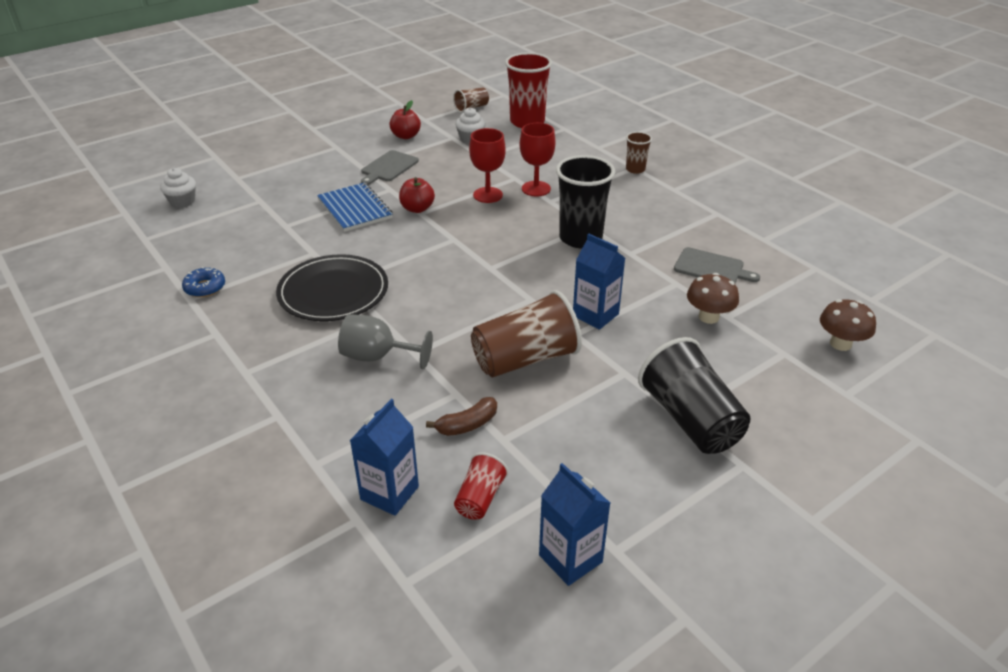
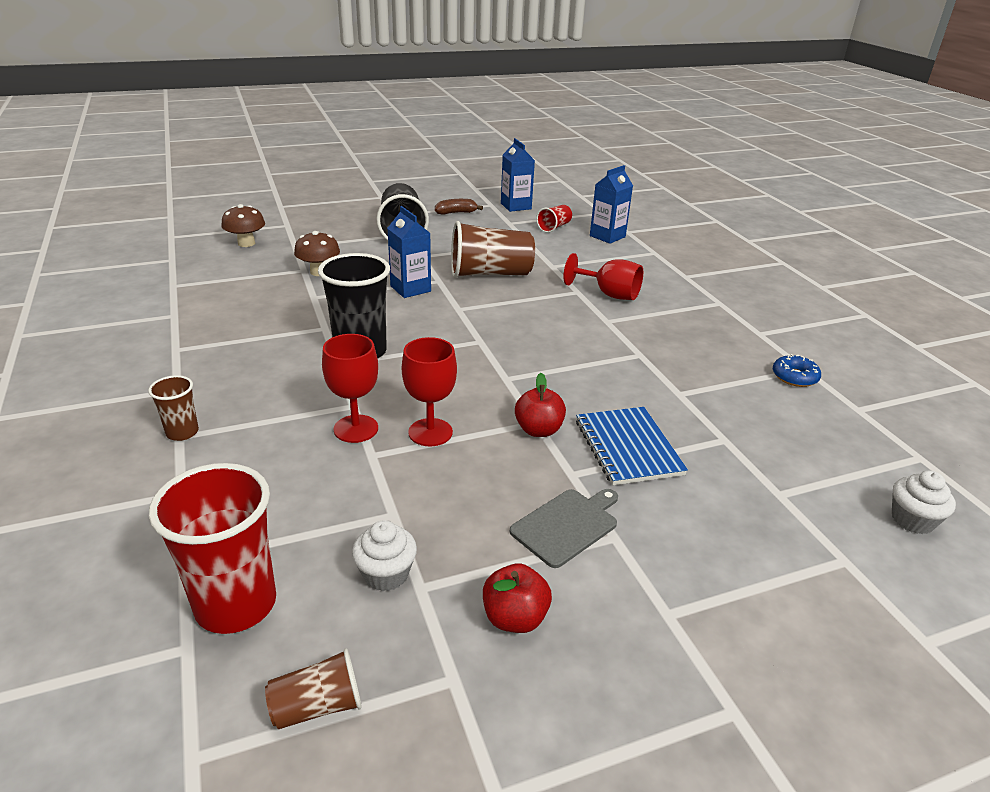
camera: 165 degrees left, 5 degrees down
(333, 292) = (651, 348): black plate -> none
(377, 357) = (609, 294): grey goblet -> red goblet
(467, 425) = (550, 252): brown banana -> brown banana (456, 213)
(711, 268) = (264, 302): grey cutting board -> none

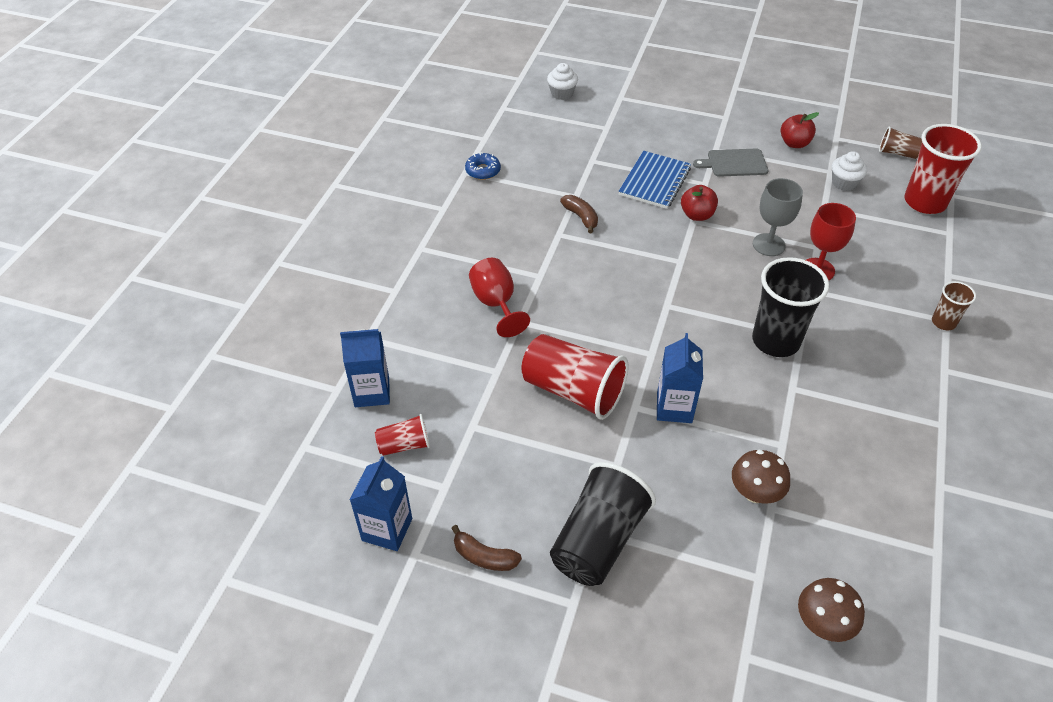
camera: 140 degrees left, 15 degrees up
(430, 432) = (768, 245): red goblet -> grey goblet
(490, 274) = (573, 391): brown cup -> red cup
(644, 376) = (581, 217): none -> brown banana

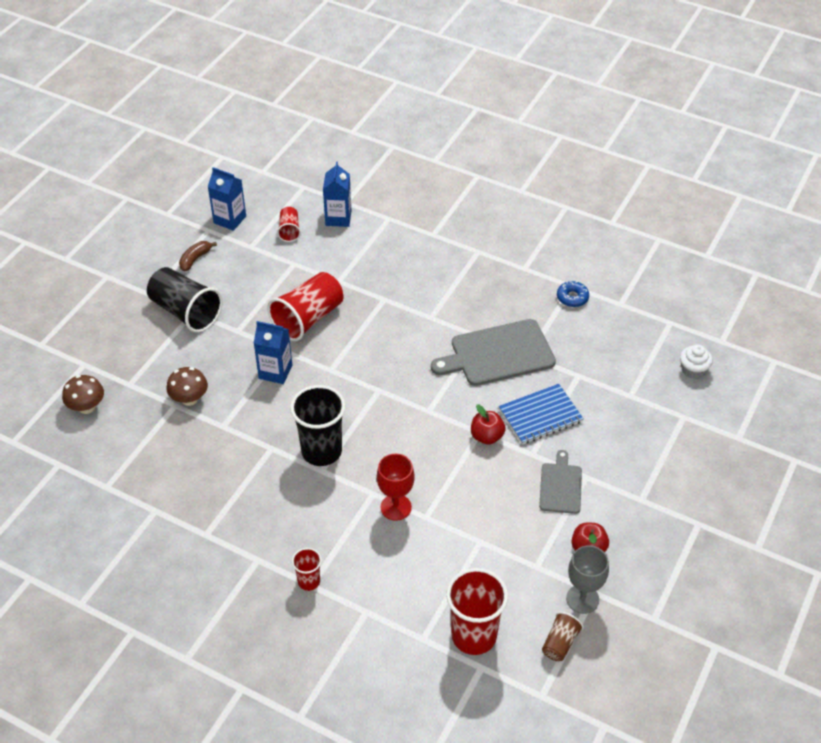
camera: 100 degrees right, 0 degrees up
(496, 304) = (406, 288): red goblet -> none
(581, 217) = (498, 354): brown banana -> grey cutting board
(654, 181) = (540, 415): blue notebook -> blue notebook turned 60 degrees counterclockwise
(768, 245) = (436, 480): grey goblet -> grey goblet (582, 599)
(844, 183) = (515, 572): white cupcake -> none
(943, 322) = (309, 581): brown cup -> red cup

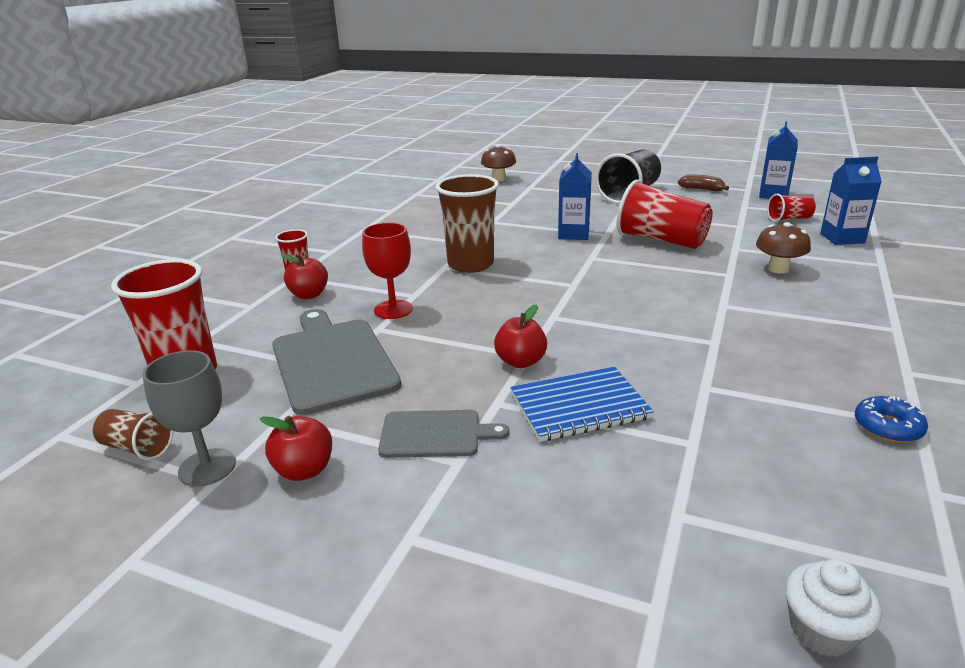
camera: 85 degrees right, 20 degrees down
(189, 399) = (521, 207): brown mushroom -> brown mushroom (778, 269)
(321, 451) = (470, 264): black cup -> brown cup
(354, 569) = (309, 295): none -> red apple
(498, 354) = (689, 360): grey cutting board -> grey cutting board (332, 361)
(540, 415) = (579, 406): blue notebook -> blue notebook turned 75 degrees counterclockwise

